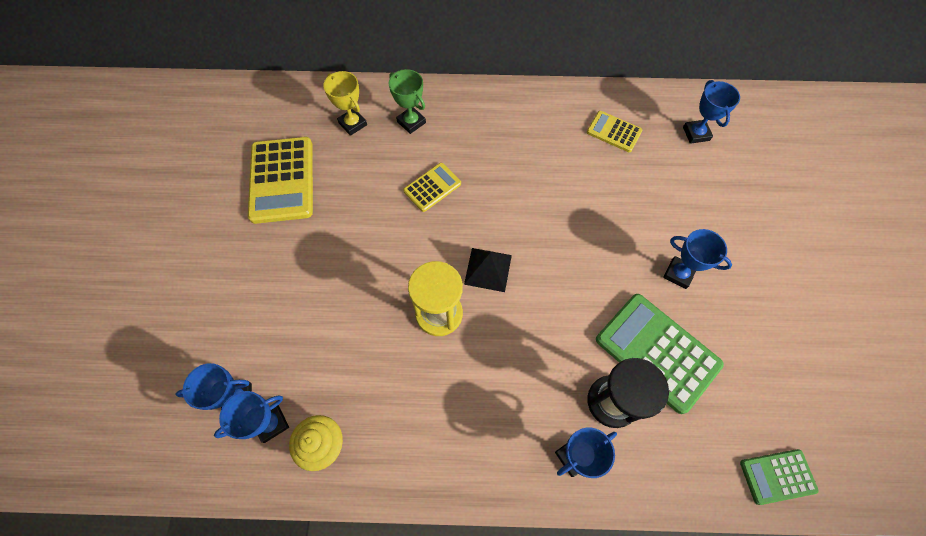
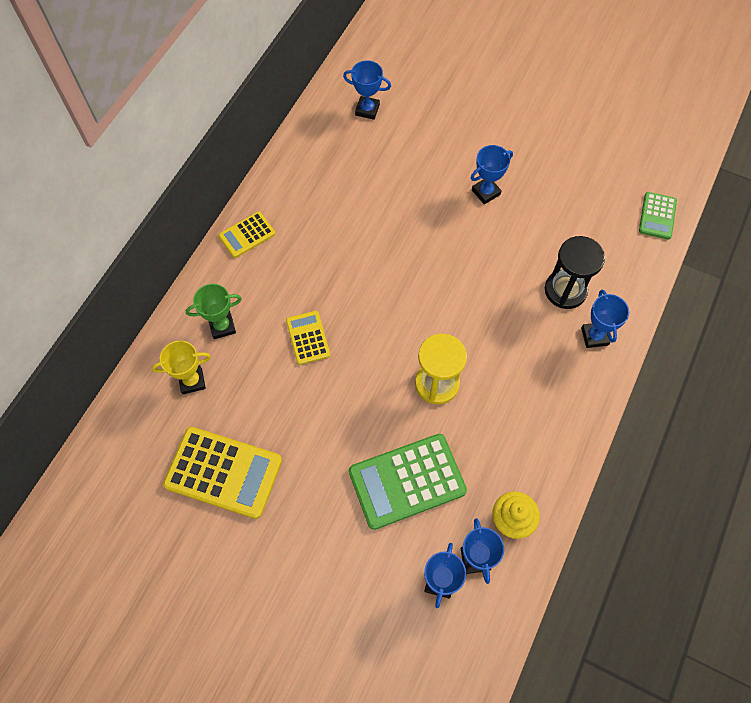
camera: 65 degrees left, 0 degrees up
(488, 269) = (414, 327): black pyramid -> none
(614, 132) = (331, 167): yellow calculator -> yellow calculator (247, 235)
(657, 352) = (541, 240): green calculator -> green calculator (407, 481)

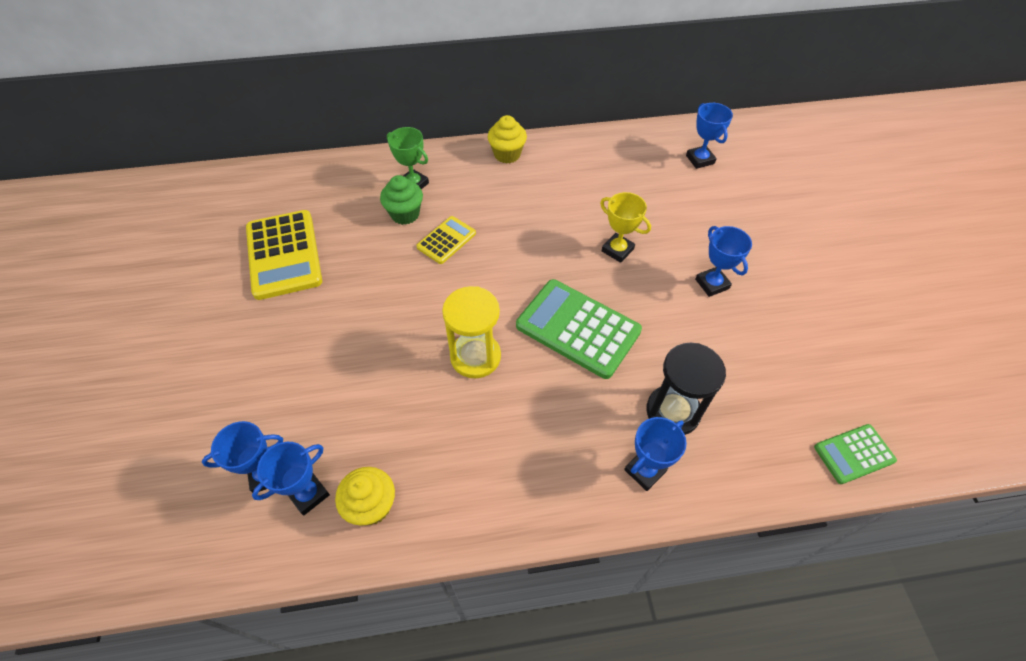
camera: 55 degrees right, 10 degrees down
(192, 381) = (352, 193): yellow trophy -> yellow trophy (617, 250)
(247, 235) = (507, 154): yellow calculator -> yellow cupcake
(253, 352) = (405, 214): none -> green cupcake
(407, 481) = (357, 388): green calculator -> green calculator (578, 328)
(486, 192) = (712, 284): blue trophy -> blue trophy turned 45 degrees clockwise

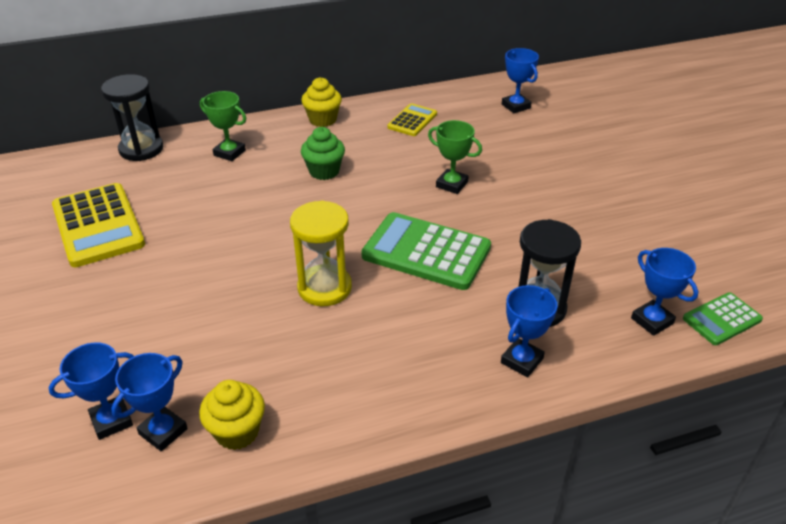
camera: 10 degrees left, 15 degrees down
(334, 170) = (141, 149): none -> black hourglass
(405, 214) = (225, 178): green cupcake -> green cupcake (324, 171)
(446, 240) = (274, 195): yellow calculator -> yellow calculator (412, 121)
(617, 250) = (451, 184): yellow trophy -> green trophy
(712, 284) = (551, 201): blue trophy -> blue trophy (652, 321)

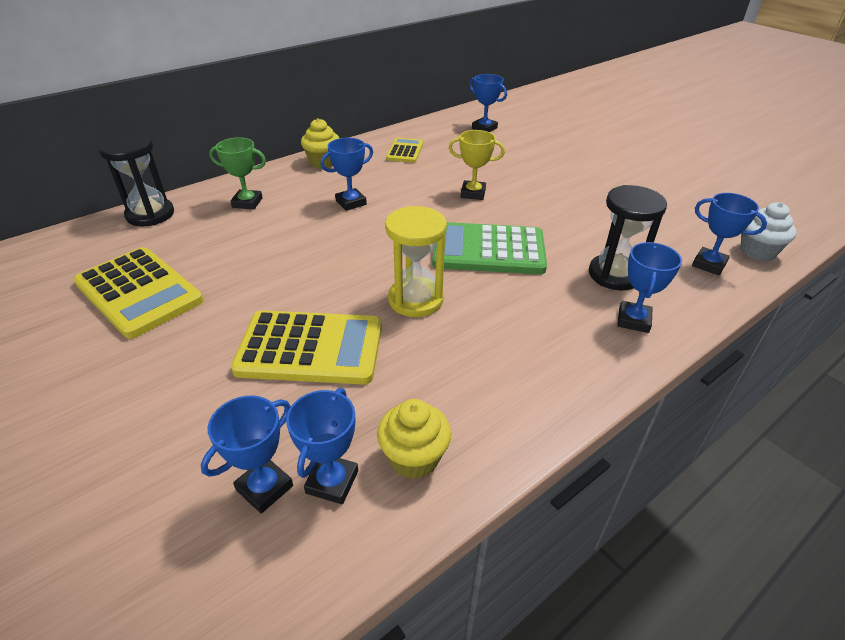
camera: 20 degrees left, 0 degrees up
(207, 312) = (310, 348): none -> yellow calculator
(324, 171) = (351, 202): green cupcake -> blue trophy
(451, 184) = (473, 193): green trophy -> yellow trophy
(721, 319) = (757, 252): green calculator -> white cupcake

